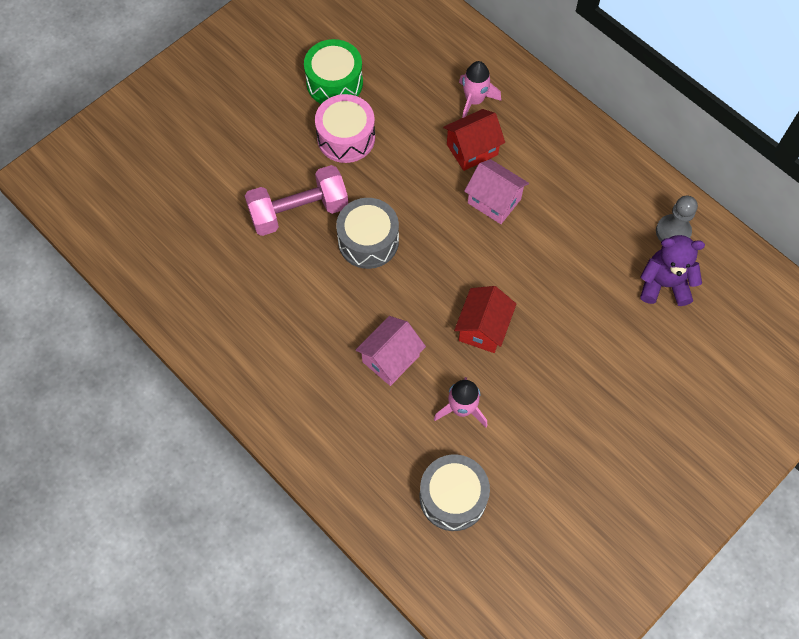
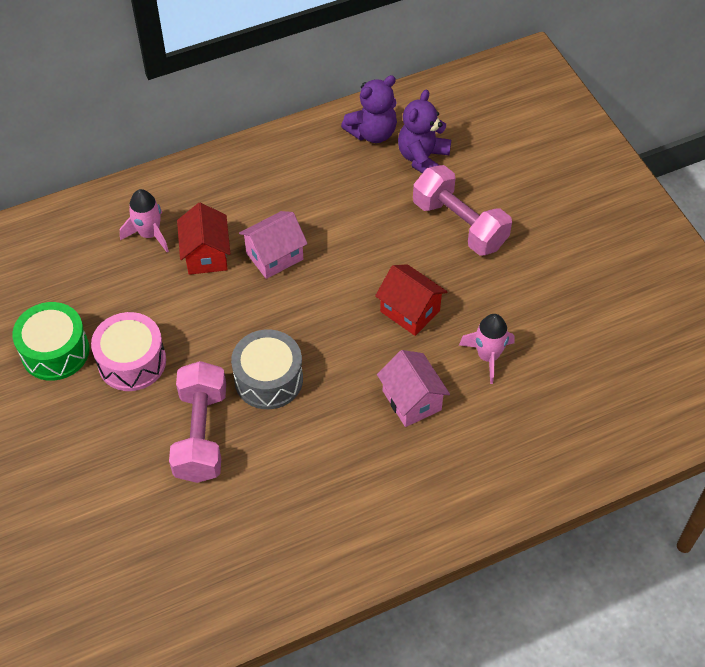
camera: 70 degrees left, 10 degrees down
(453, 497) = (576, 393): grey drum -> none
(600, 340) = (459, 224): none -> pink dumbbell
(673, 231) = (372, 133): grey pawn -> purple teddy bear

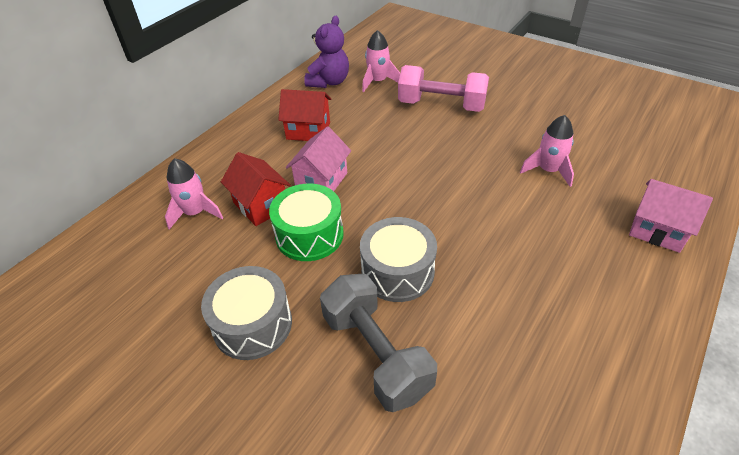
camera: 30 degrees left, 10 degrees down
(55, 351) = (159, 358): green drum -> green drum (309, 235)
(132, 361) = (252, 324): pink drum -> grey drum
(201, 434) = (376, 354): pink dumbbell -> grey dumbbell
(410, 311) = (462, 169): red house -> red house (308, 131)
(412, 400) = (528, 227): pink house -> pink house (657, 230)
(422, 158) = (378, 82): purple teddy bear -> pink rocket

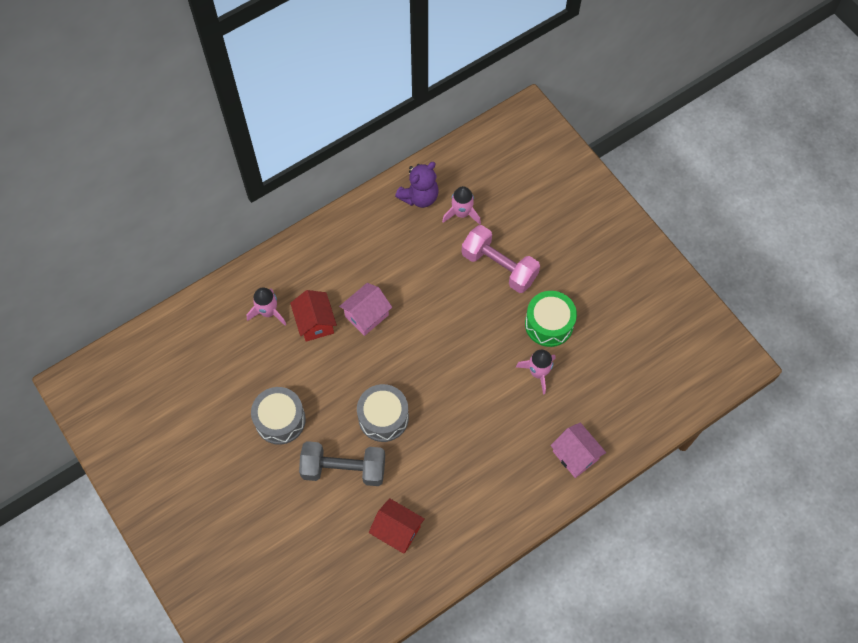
camera: 20 degrees right, 20 degrees up
(308, 131) = (378, 255): red house -> red house (397, 531)
(309, 235) = (339, 364): green drum -> green drum (549, 324)
(376, 354) = (344, 469): grey dumbbell -> grey dumbbell turned 75 degrees counterclockwise

